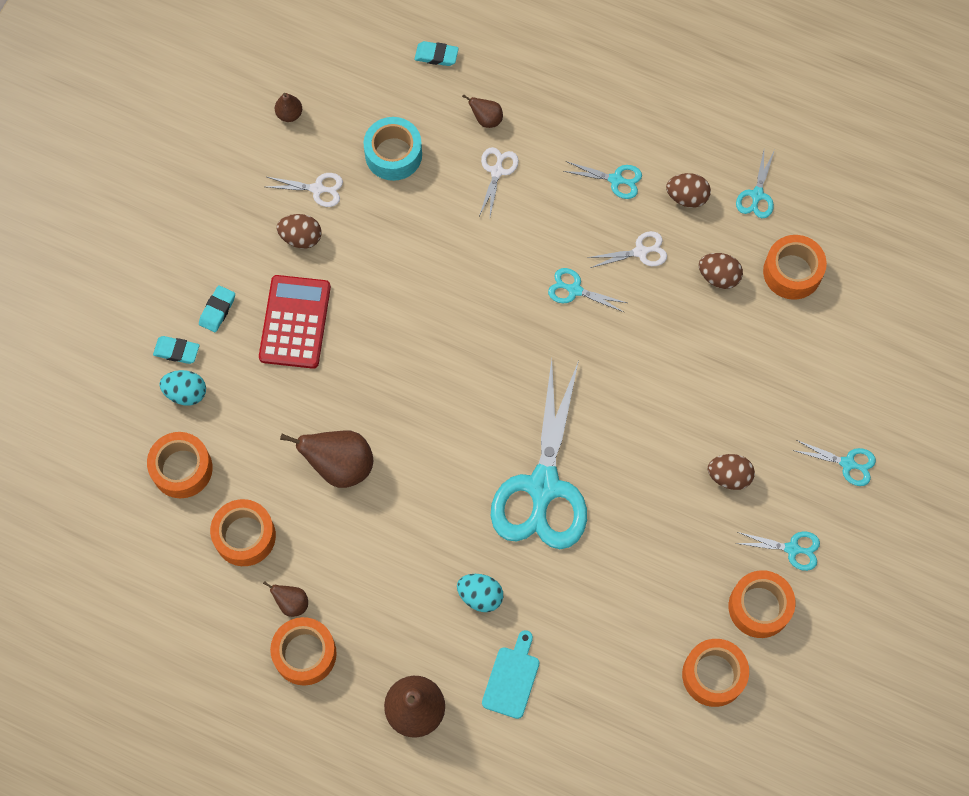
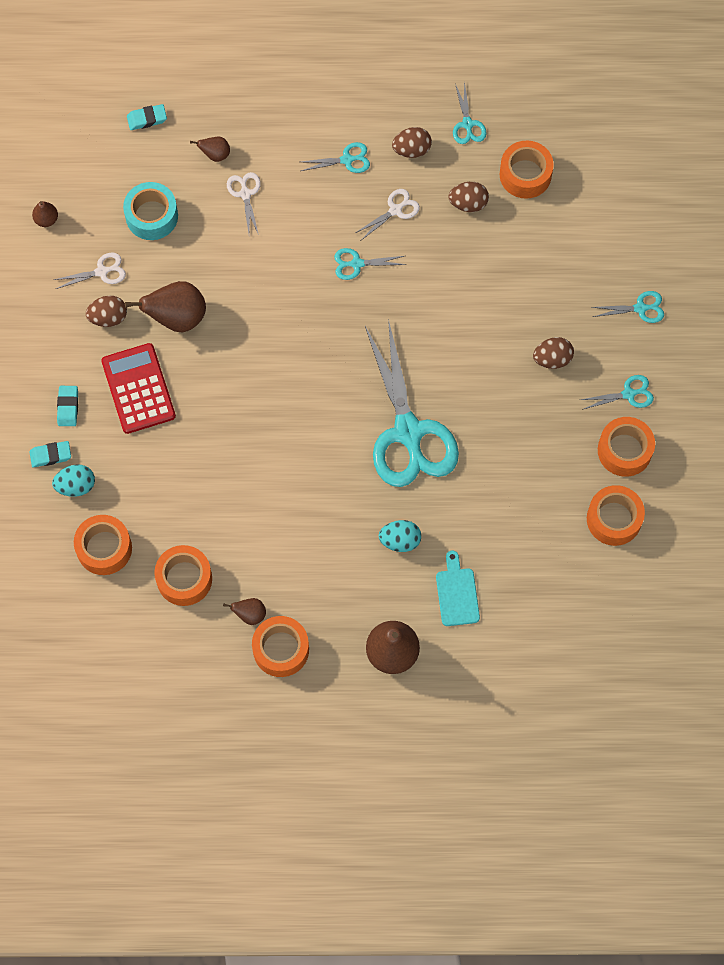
camera: 25 degrees left, 0 degrees up
(340, 465) = (234, 488): brown pear -> brown pear (177, 317)

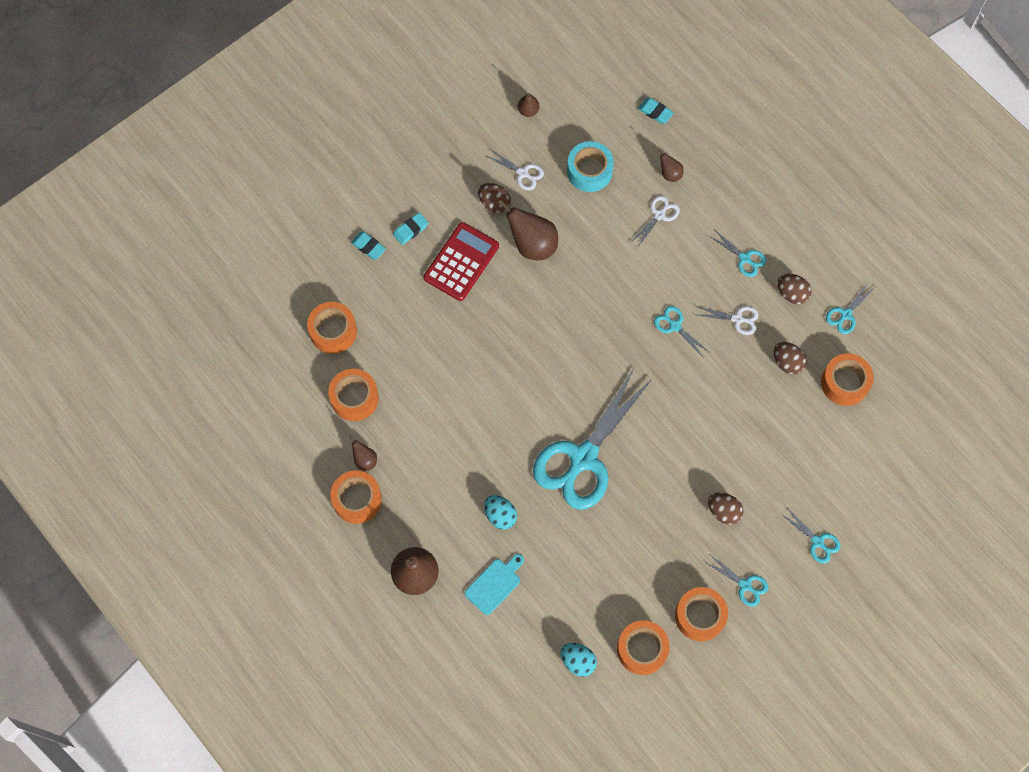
camera: 50 degrees right, 0 degrees up
(76, 486) = (361, 279): turquoise egg -> turquoise egg (578, 661)

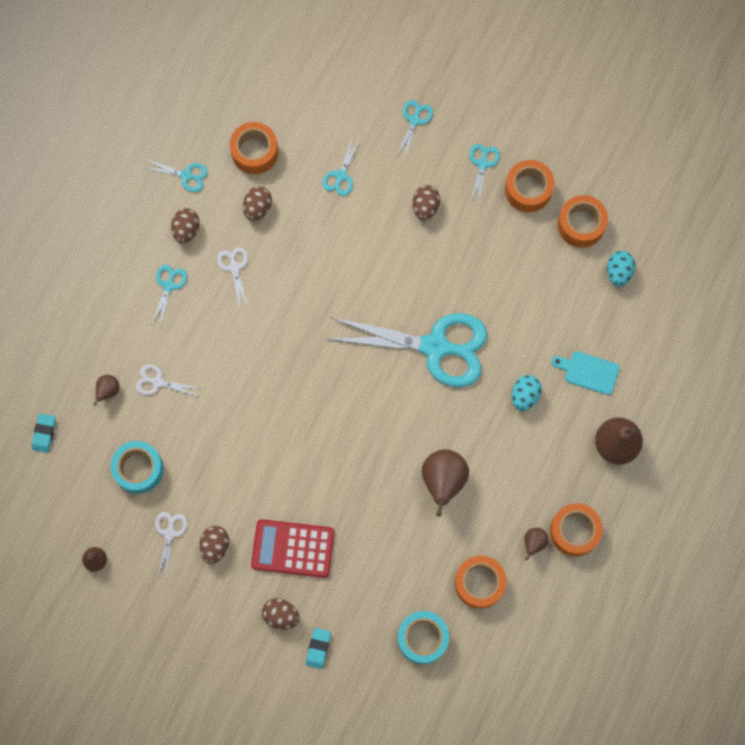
camera: 115 degrees left, 5 degrees up
(333, 331) = (422, 638): orange tape -> turquoise tape
(410, 230) = (281, 615): turquoise eraser -> brown egg
(532, 244) = (243, 488): brown pear -> brown pear (443, 481)
(675, 326) = (267, 320): turquoise scissors -> turquoise scissors (341, 176)

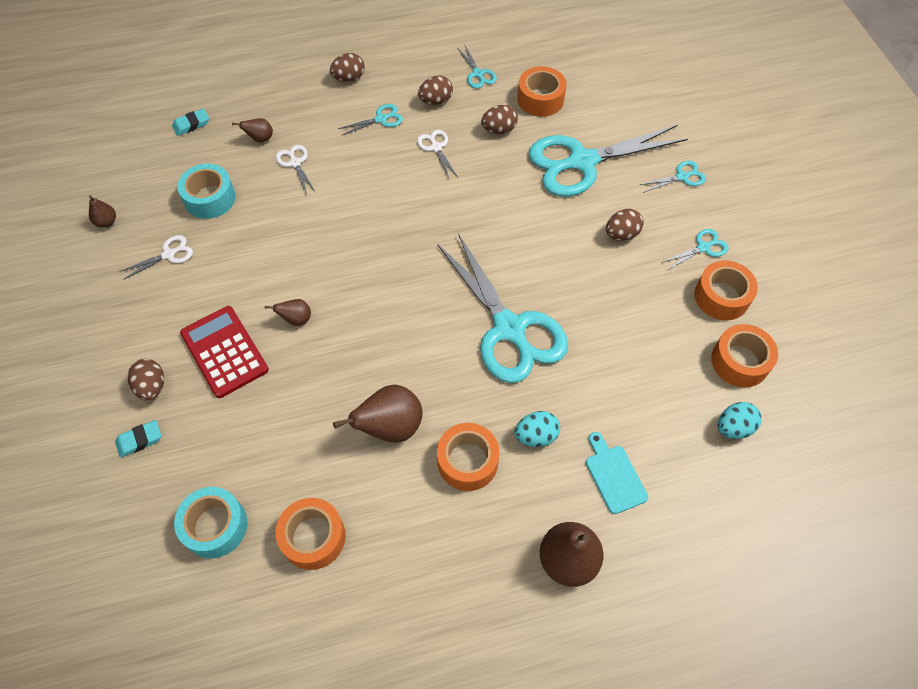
camera: 50 degrees right, 15 degrees down
(215, 546) = (182, 293): brown egg -> brown egg (349, 78)
(234, 268) = (436, 147): white scissors -> white scissors turned 60 degrees counterclockwise
(341, 176) = (582, 162): turquoise scissors -> turquoise scissors, size x2.41
(534, 543) = (397, 559): brown pear -> brown pear (296, 319)
(574, 531) = (442, 590): orange tape -> orange tape (467, 461)

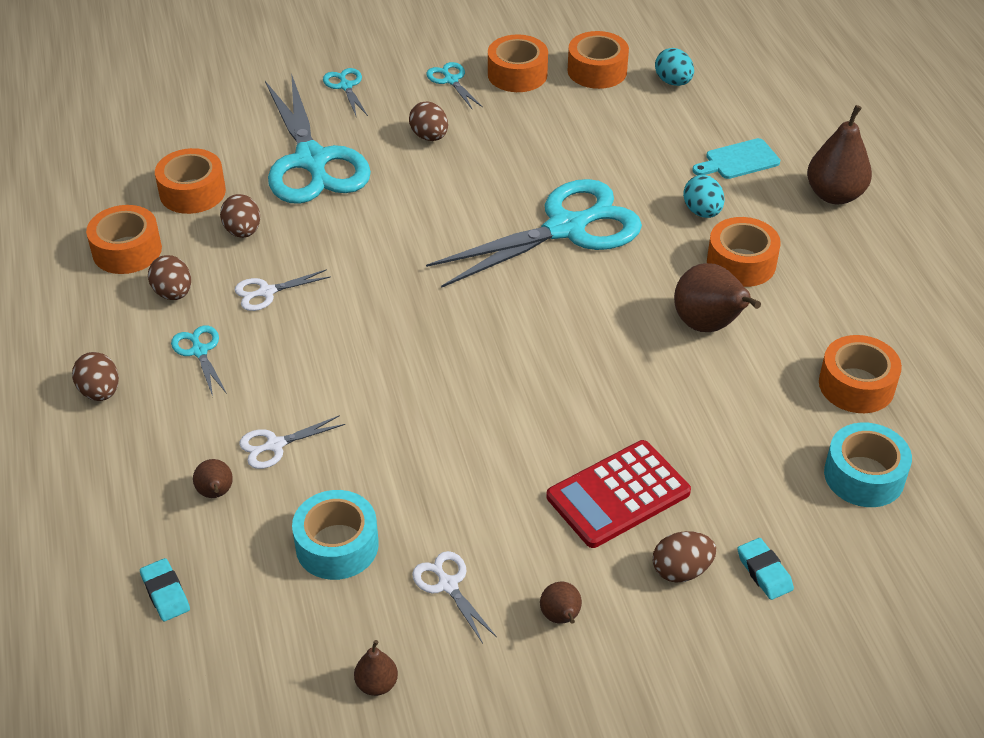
camera: 90 degrees left, 15 degrees down
(296, 319) = (561, 422): brown pear -> brown pear (561, 617)
(477, 74) = (127, 250): turquoise scissors -> orange tape

